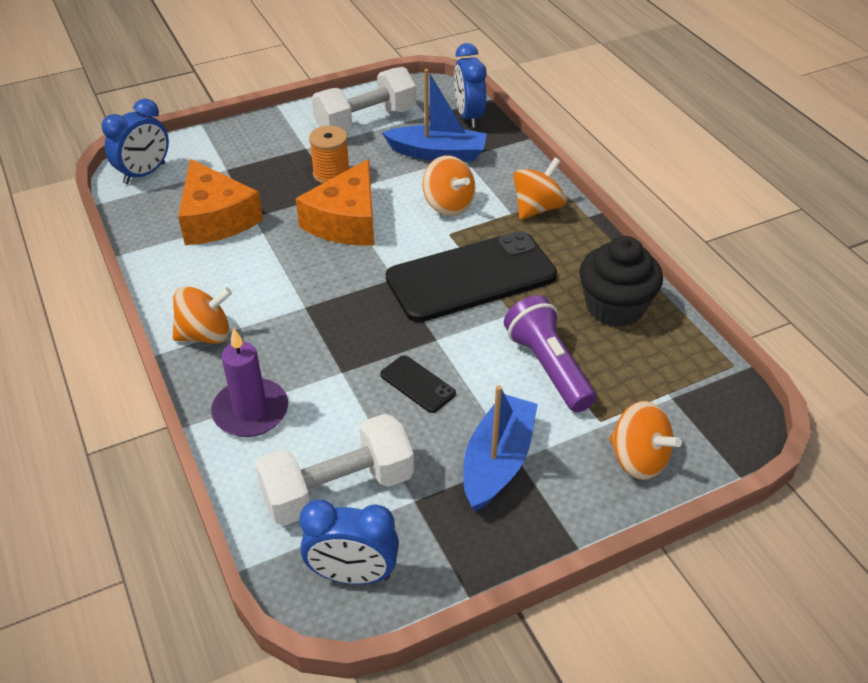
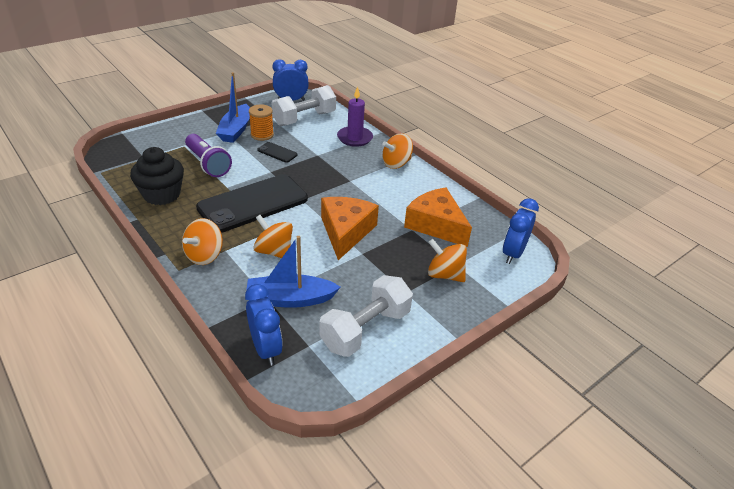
camera: 165 degrees right, 5 degrees down
(331, 174) = (372, 268): orange spool -> orange spool (262, 135)
(638, 459) = (169, 135): orange spinning top -> orange spinning top (444, 274)

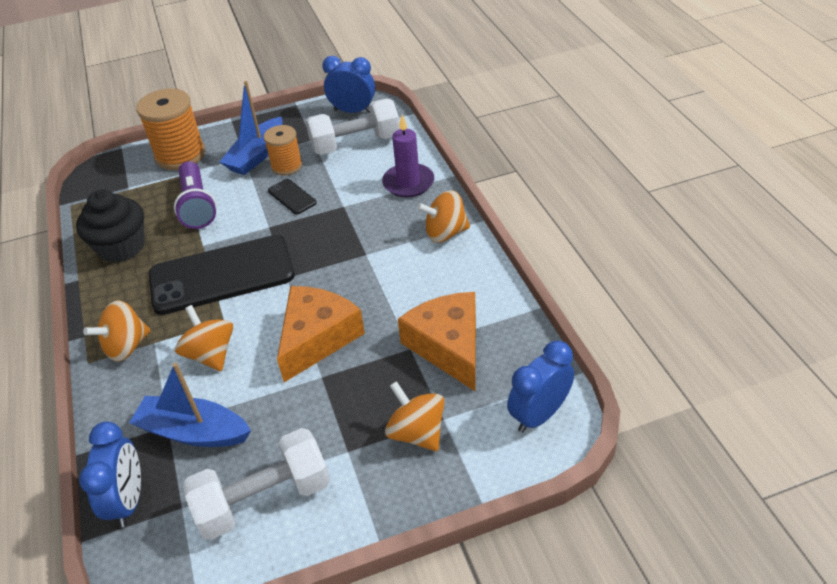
camera: 25 degrees right, 5 degrees up
(175, 134) = (180, 155): none -> orange spool

